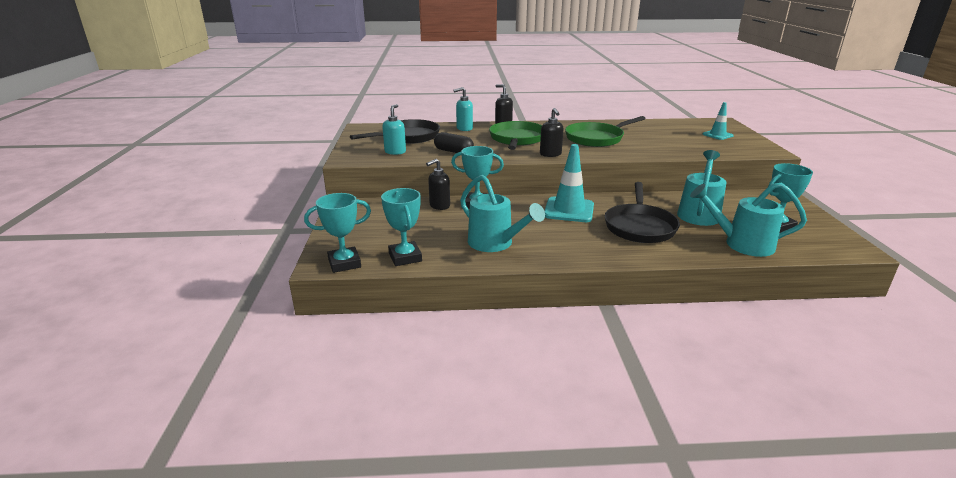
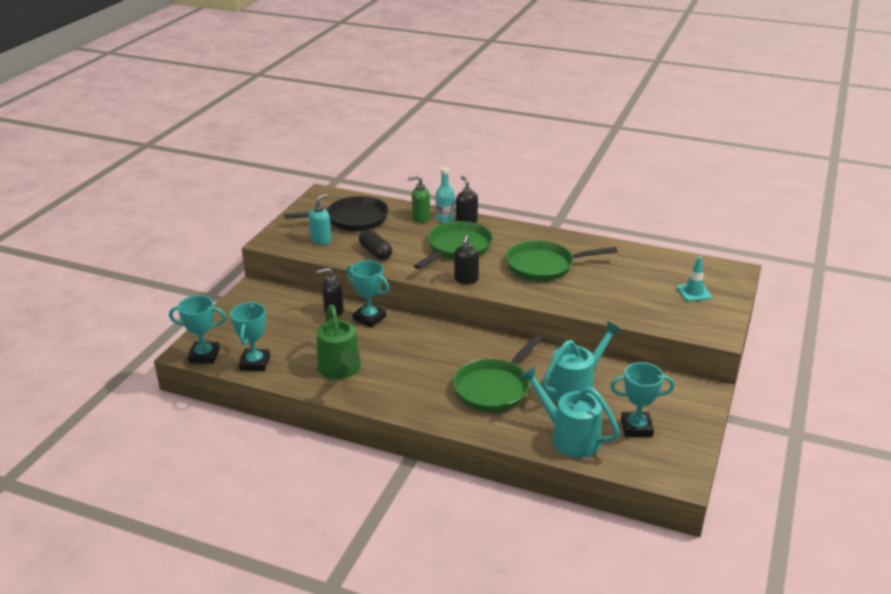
camera: 25 degrees right, 5 degrees up
(464, 129) = (420, 218): turquoise soap dispenser -> green soap dispenser
(484, 126) = (445, 218): none -> turquoise bottle
(495, 244) = (341, 370): turquoise watering can -> green watering can
(569, 210) = (448, 349): turquoise traffic cone -> none
(639, 226) = (494, 388): black pan -> green pan

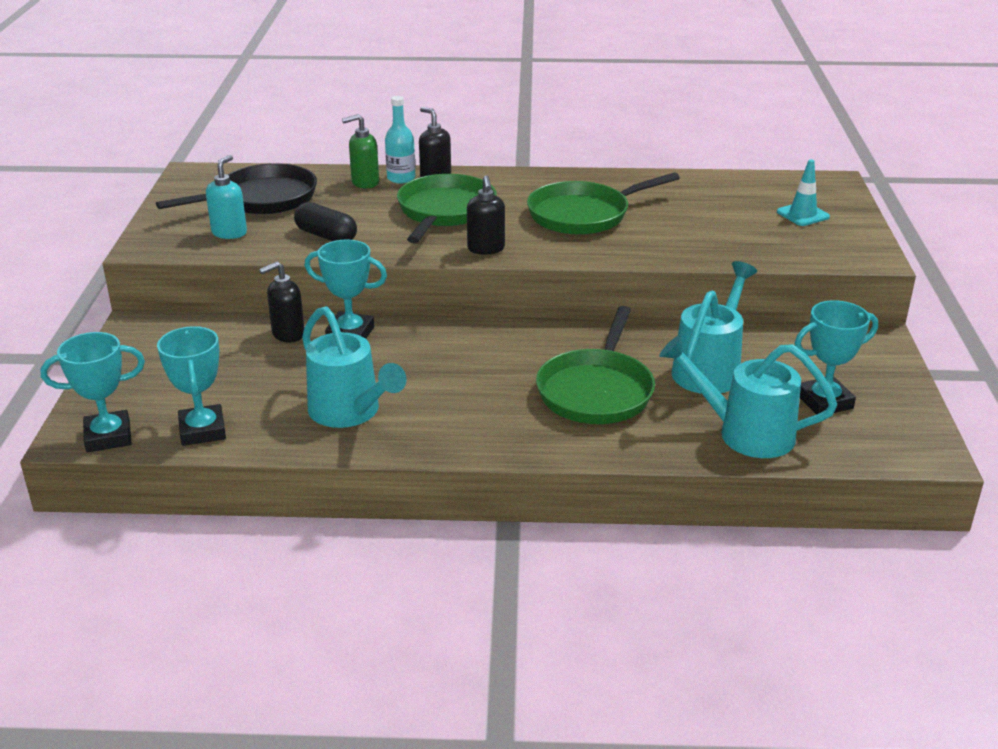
camera: 20 degrees left, 0 degrees up
(341, 370) = (350, 413): green watering can -> turquoise watering can

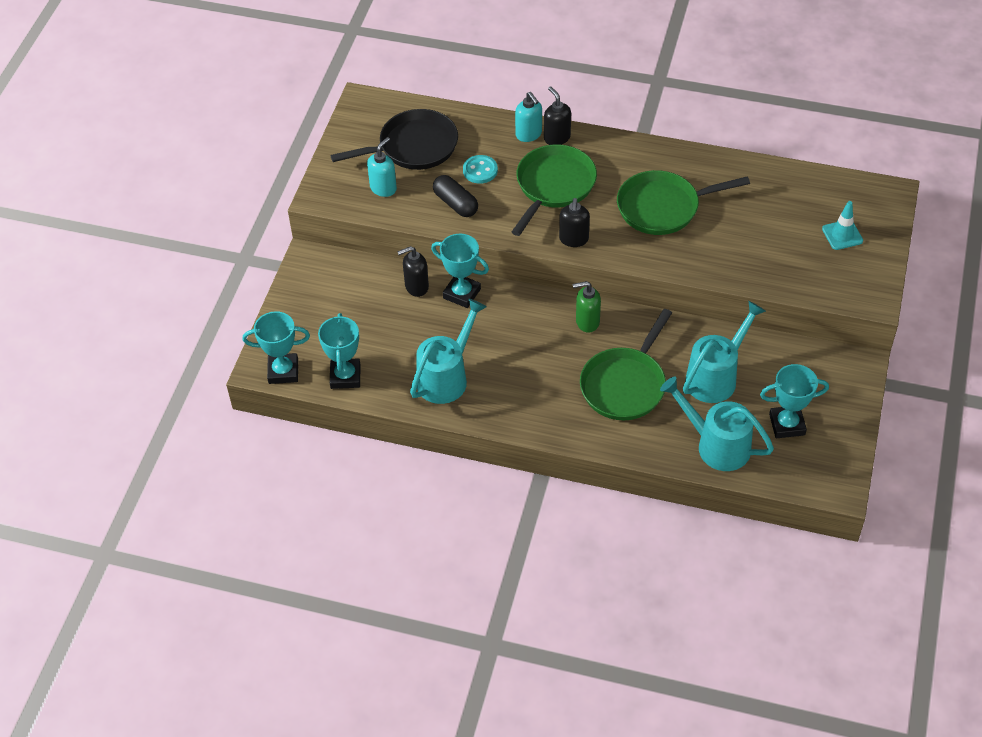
camera: 15 degrees right, 20 degrees up
(350, 208) = (480, 170): none -> turquoise button
(350, 413) = (447, 377): turquoise watering can -> turquoise watering can turned 120 degrees counterclockwise
(365, 183) = (498, 136): green soap dispenser -> green soap dispenser (587, 322)
(401, 178) = (529, 134): turquoise bottle -> turquoise soap dispenser

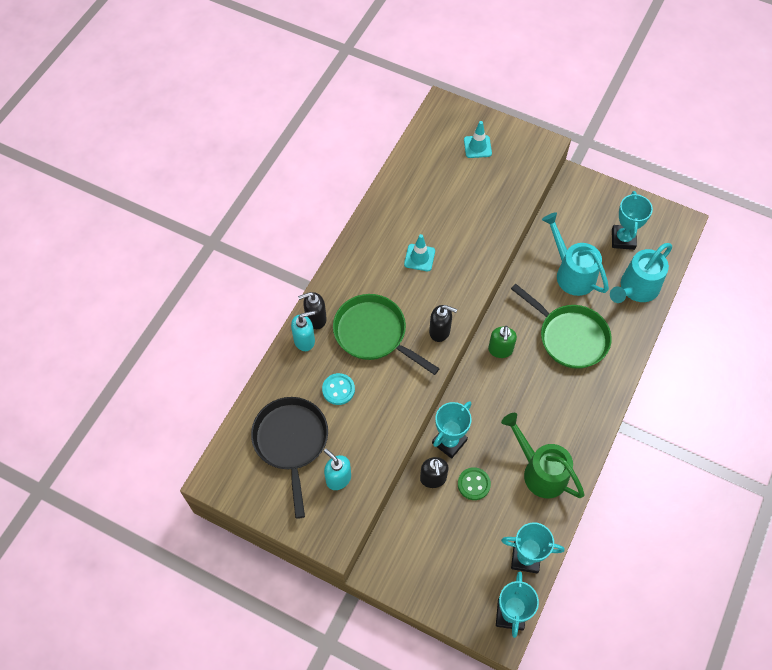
camera: 80 degrees left, 10 degrees up
(418, 321) = (473, 484): none -> green button
(447, 377) = (540, 471): turquoise watering can -> green watering can
(455, 203) = (374, 418): black capsule -> none
(663, 207) = (419, 257): green pan -> turquoise traffic cone

